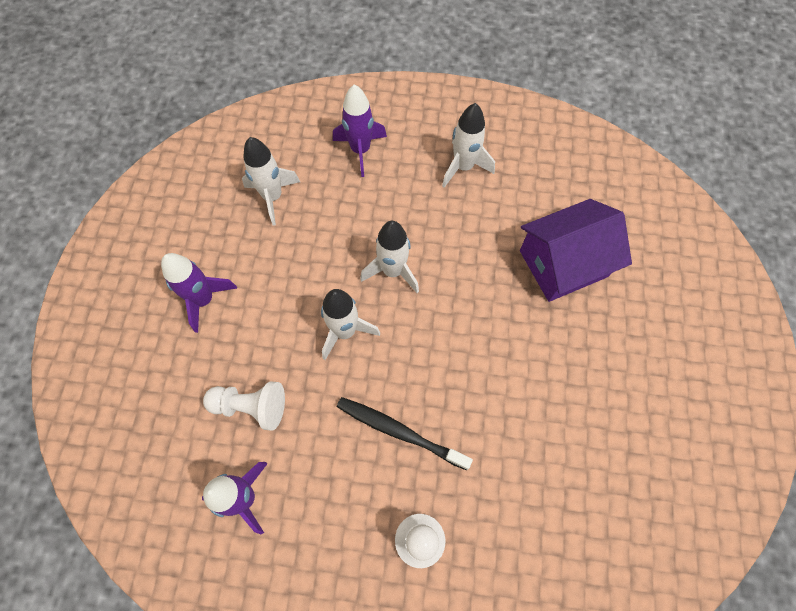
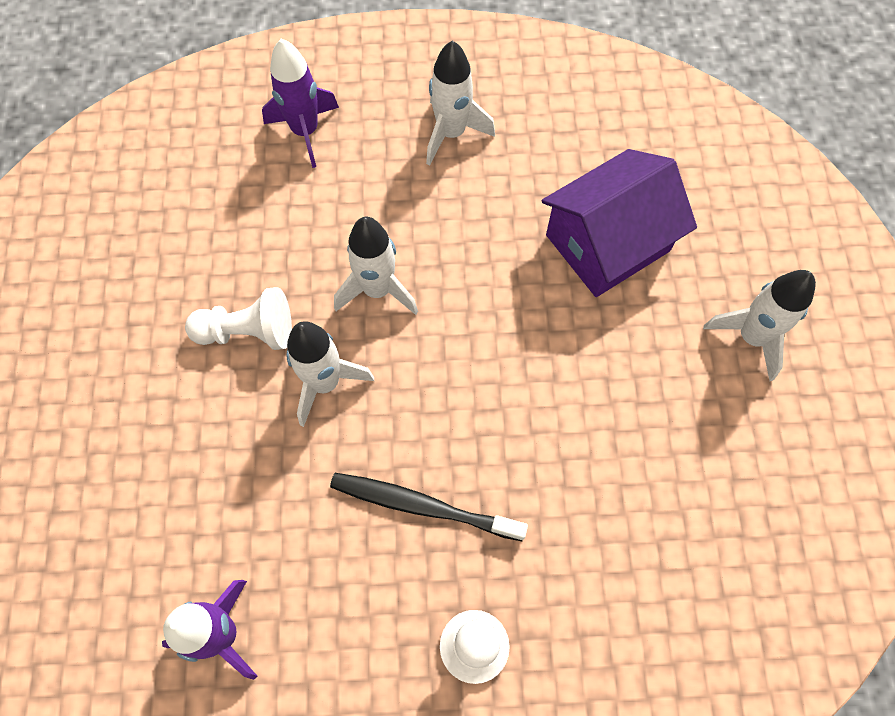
camera: 10 degrees left, 0 degrees up
(204, 300) = (118, 372): purple rocket -> none
(251, 406) = (210, 508): white pawn -> white pawn (248, 332)
(273, 197) = (192, 214): white rocket -> white rocket (751, 337)

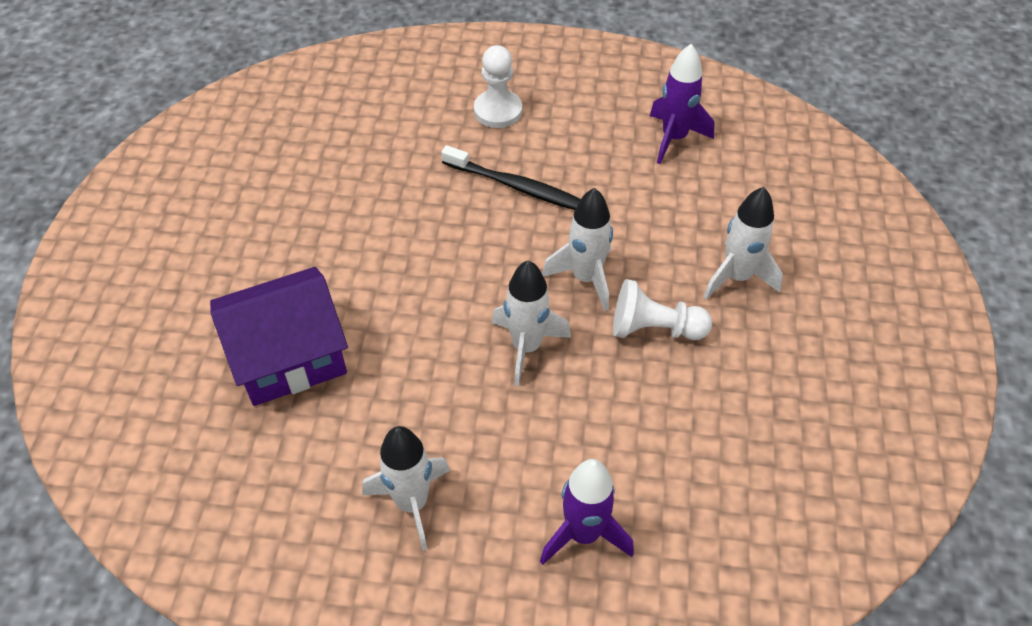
camera: 170 degrees left, 15 degrees down
(751, 337) = (200, 259): white rocket -> white rocket (737, 277)

